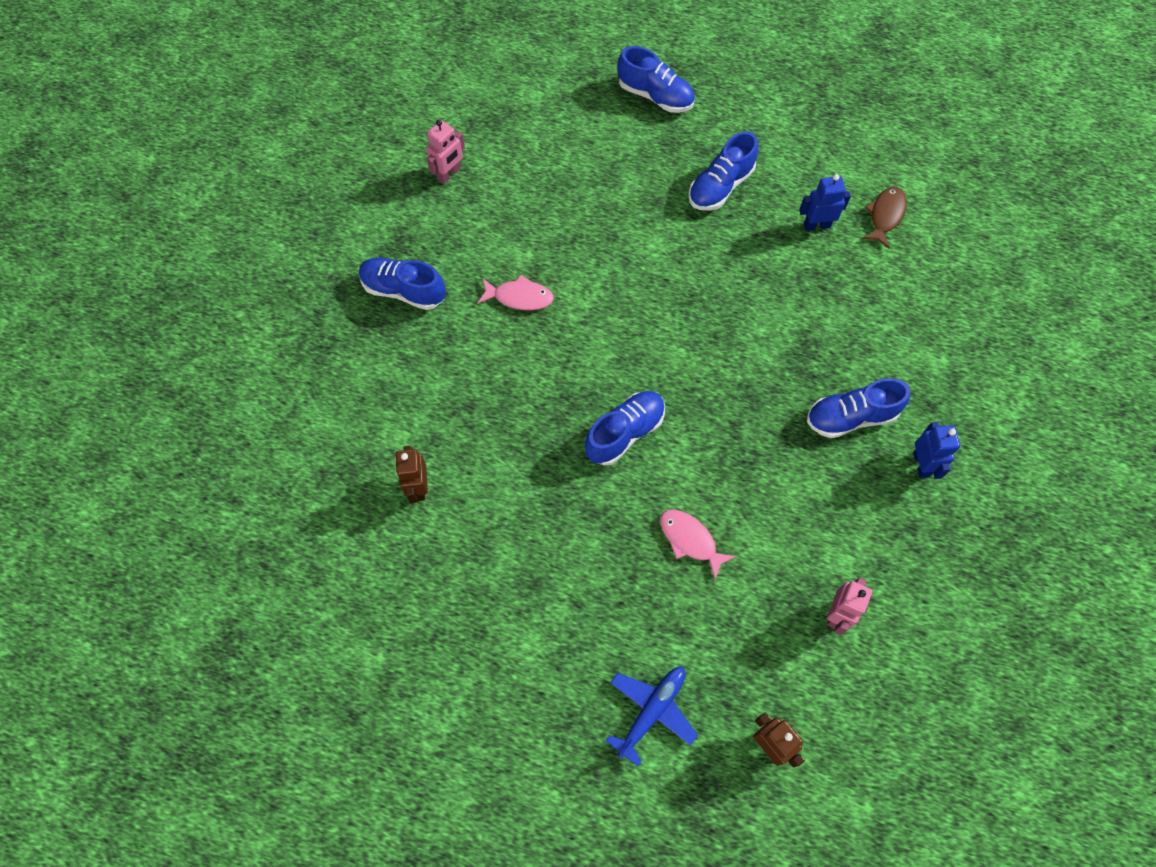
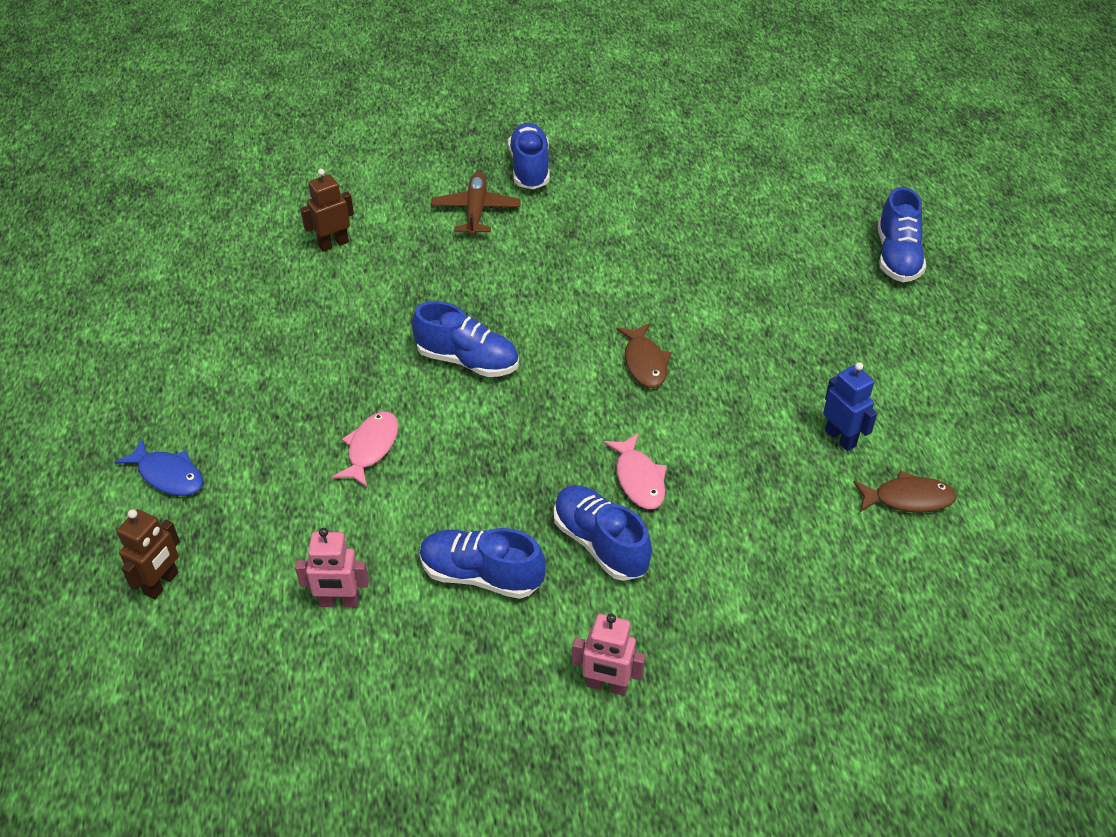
camera: 65 degrees right, 20 degrees down
(438, 355) = (476, 211): none -> brown plane
(449, 174) = (677, 153): pink robot -> pink robot (607, 686)
(519, 297) = (574, 240): pink fish -> pink fish (638, 479)
(651, 711) = (168, 475): blue plane -> blue fish
(686, 310) = (644, 362): none -> brown fish
(720, 186) = (824, 341): blue shoe -> blue shoe (481, 575)
(921, 464) = (576, 632): blue robot -> none

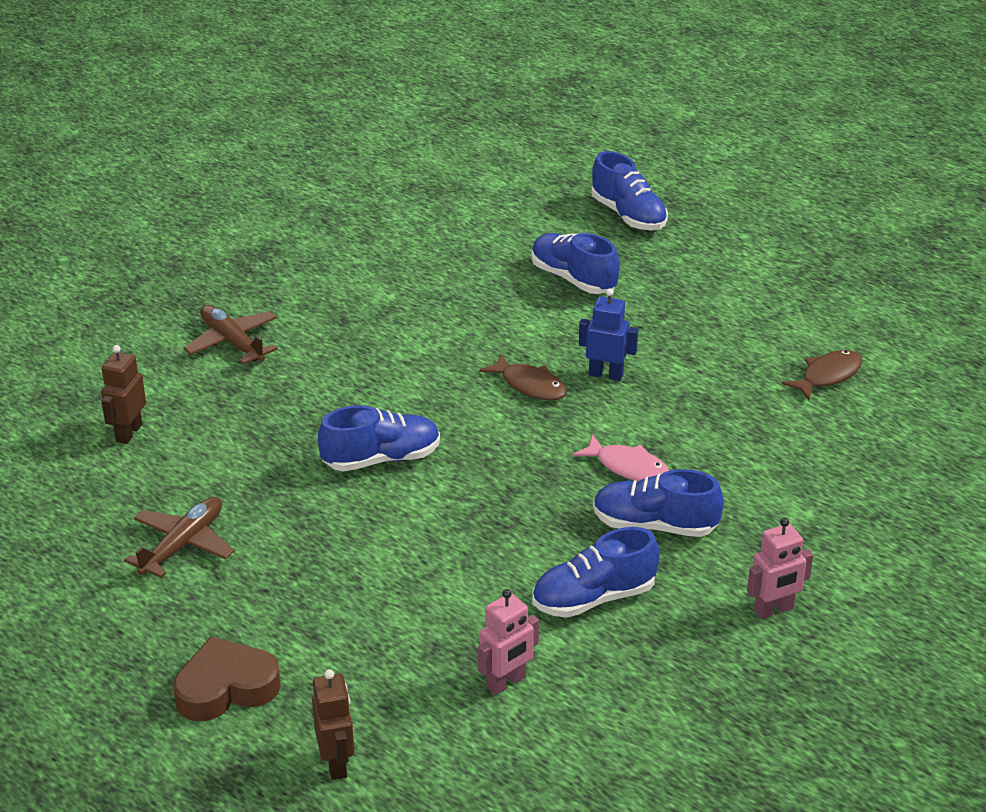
camera: 40 degrees left, 10 degrees down
(168, 475) = (226, 688): blue fish -> brown heart
(268, 349) = (183, 545): none -> brown plane
(371, 448) = (384, 565): pink fish -> none
(530, 169) = (238, 286): blue shoe -> blue shoe (573, 279)
(840, 438) = (737, 361): blue robot -> blue robot (606, 374)

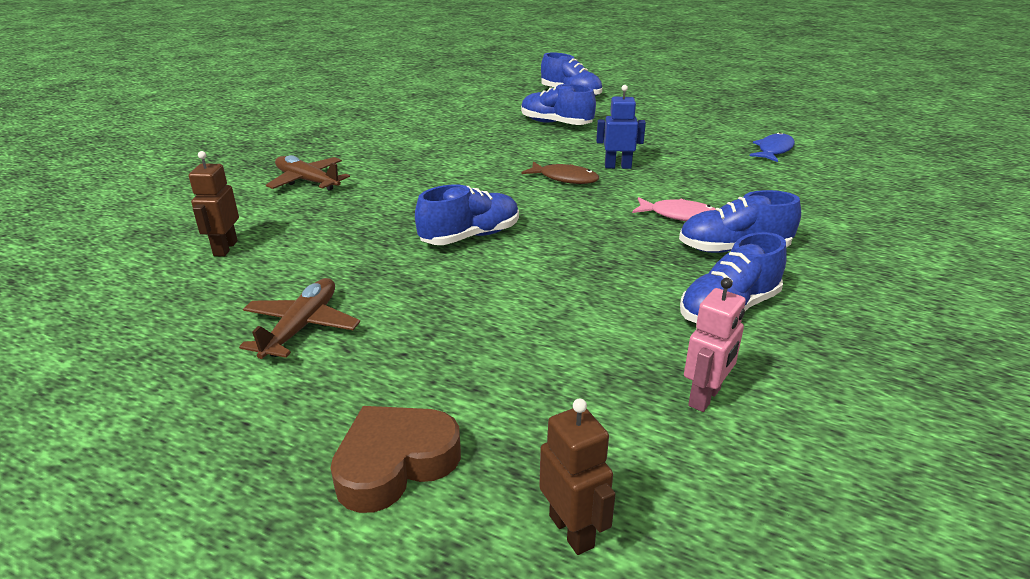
camera: 15 degrees left, 5 degrees down
(774, 610) = (889, 293): pink robot -> none
(827, 376) = (773, 150): brown fish -> blue fish

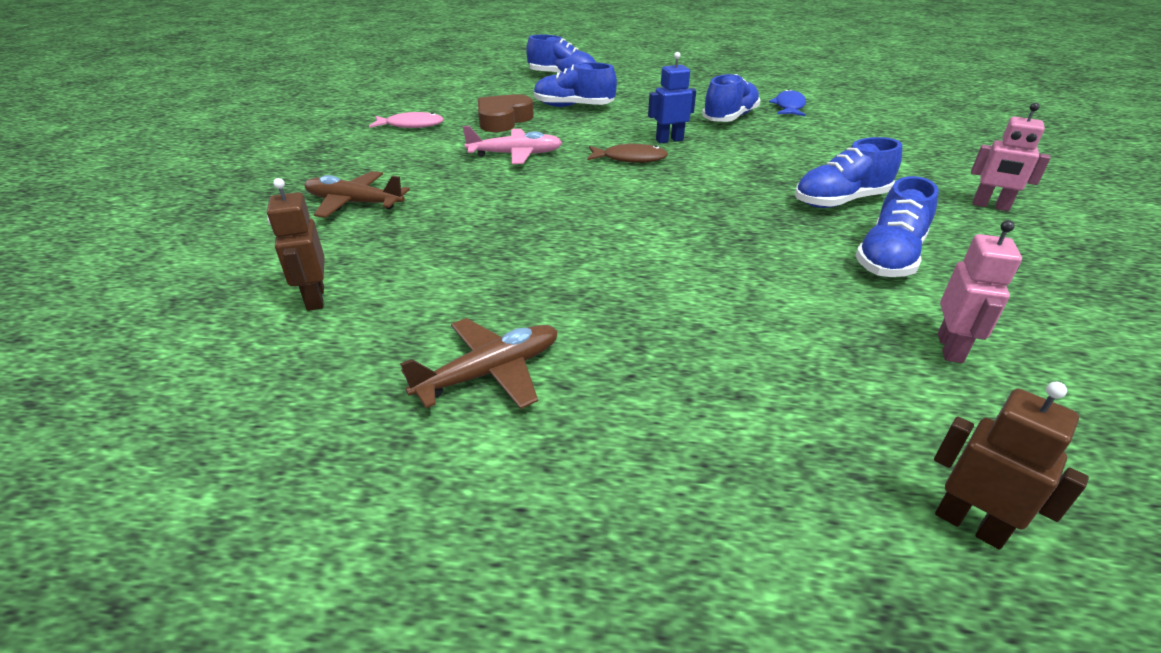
camera: 20 degrees left, 5 degrees up
(301, 327) = (489, 373): brown plane -> brown plane turned 60 degrees clockwise
(395, 463) = (733, 506): brown heart -> brown heart (503, 120)
(466, 160) = (515, 154): none -> pink plane
(470, 236) = (589, 233): blue shoe -> blue shoe (730, 118)
(679, 215) = (766, 178): pink fish -> pink fish (411, 125)
(896, 281) = (990, 206): none -> pink robot

